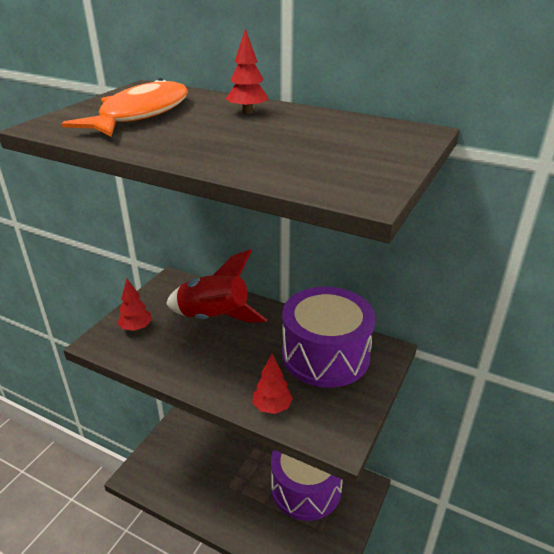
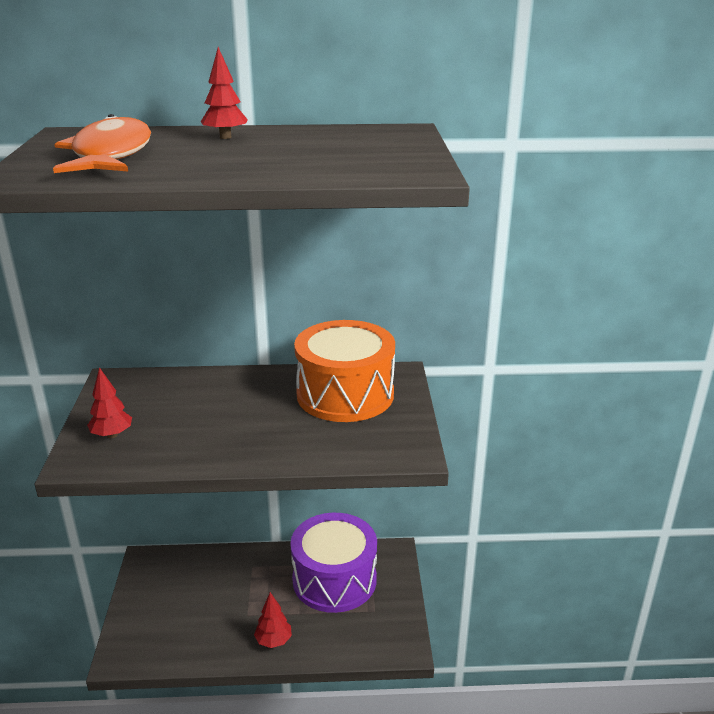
camera: 30 degrees left, 5 degrees down
(214, 318) = (198, 399): red rocket -> none
(272, 407) = (329, 451): red tree -> red tree (273, 641)
(325, 355) = (345, 394): purple drum -> orange drum

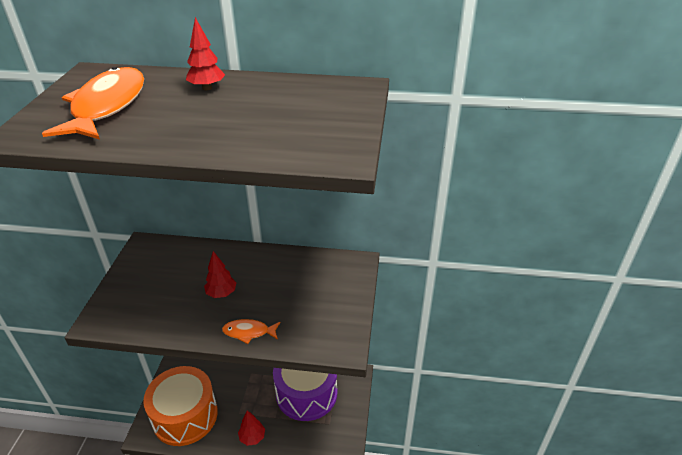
camera: 10 degrees right, 10 degrees up
(112, 435) = (129, 298): red tree -> red tree (221, 293)
(286, 452) = (248, 332): none -> orange fish
(345, 394) = (309, 280): orange drum -> orange drum (185, 416)

